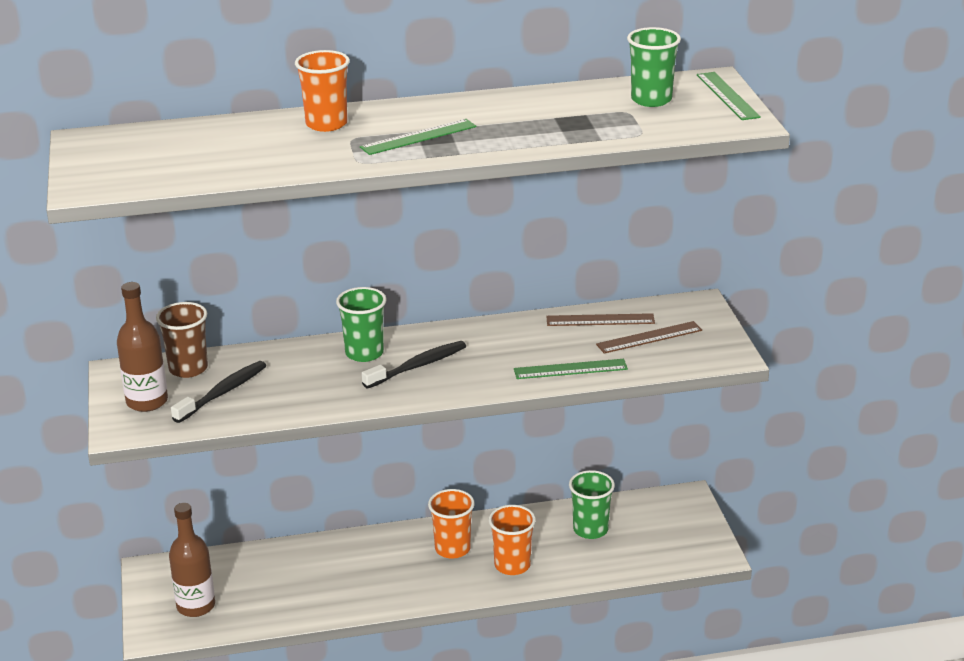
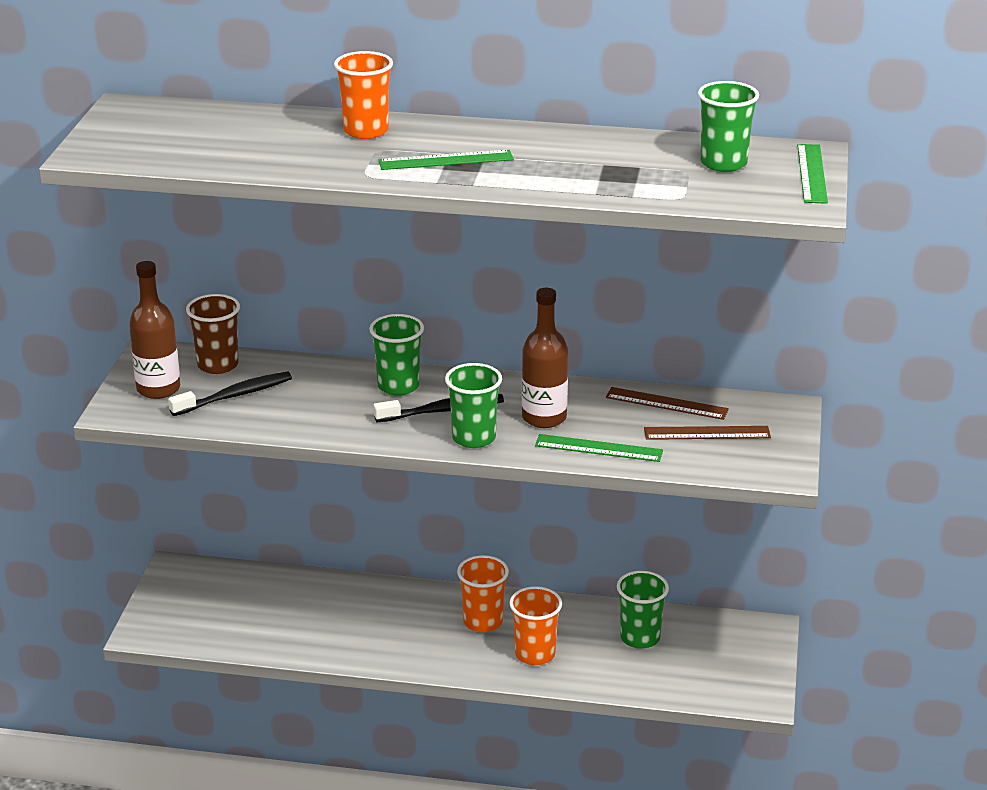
camera: 20 degrees right, 0 degrees up
(196, 606) = (198, 615): brown bottle -> brown bottle (544, 418)
(460, 383) = (474, 438): none -> green cup

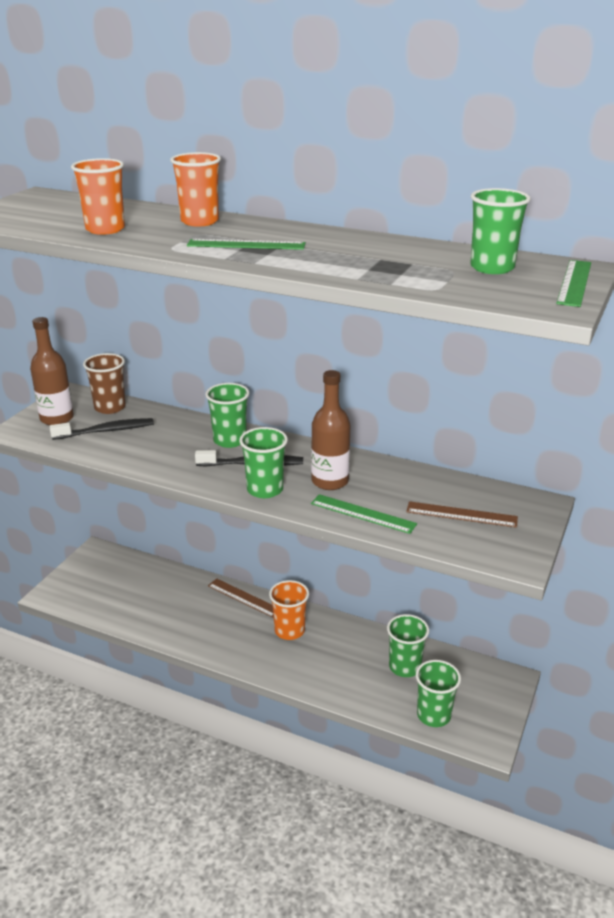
camera: 15 degrees right, 0 degrees up
(535, 654) = (318, 665): orange cup -> orange cup (105, 229)
(666, 403) = (436, 484): brown ruler -> brown ruler (244, 597)
(691, 682) = (433, 715): none -> green cup

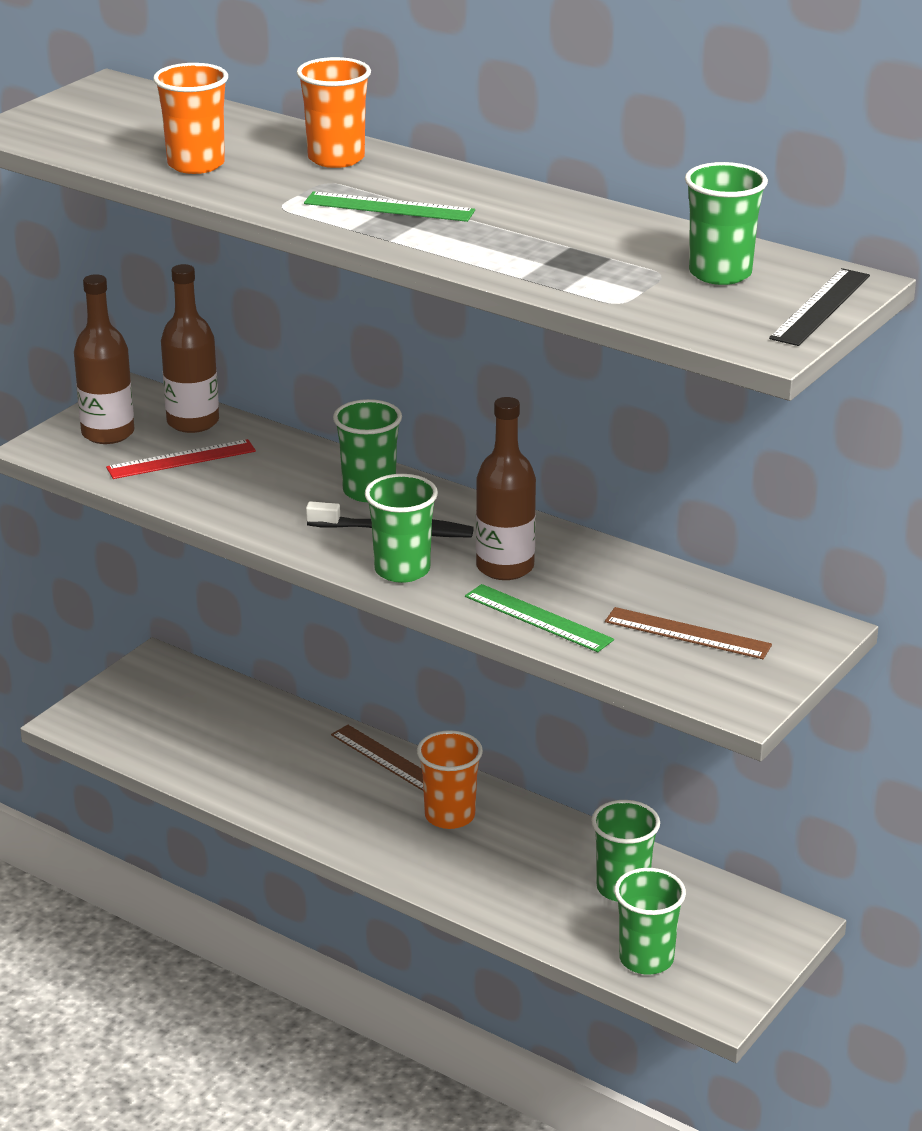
camera: 10 degrees right, 0 degrees up
(106, 431) = (181, 459): black toothbrush -> red ruler
(110, 407) = (193, 422): brown cup -> brown bottle
(574, 282) = (820, 307): green ruler -> black ruler

